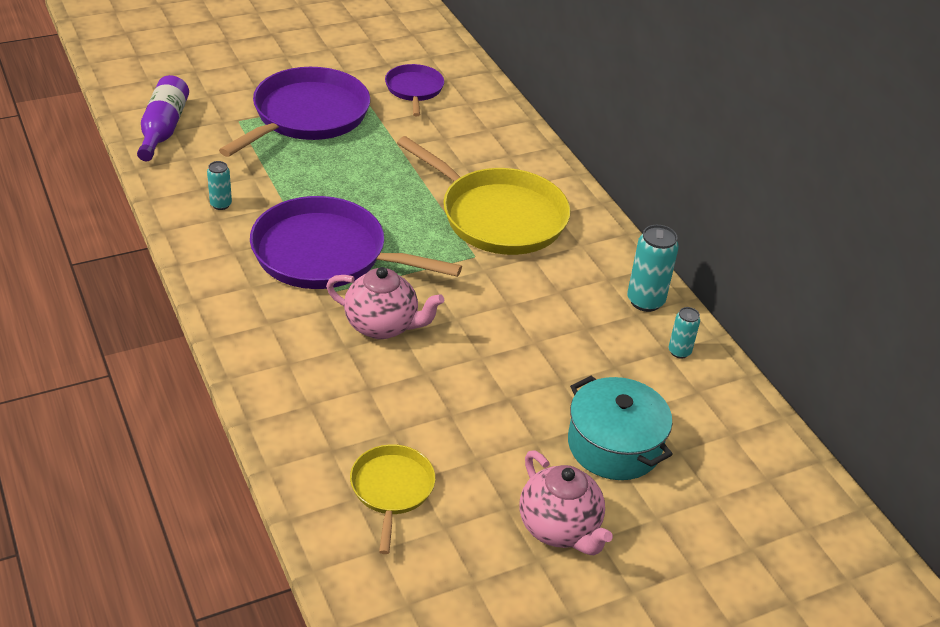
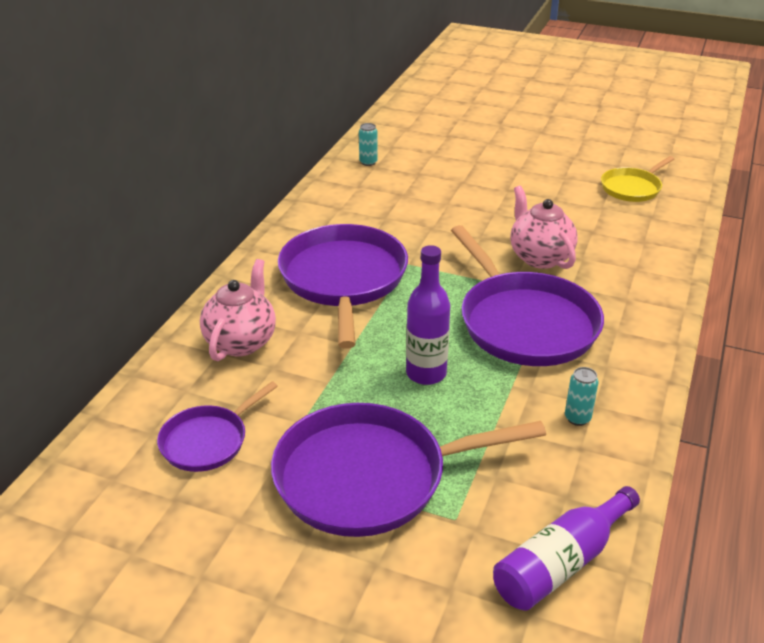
camera: 130 degrees left, 5 degrees down
(348, 182) = (426, 373): none -> purple bottle
(498, 216) = (343, 279): yellow pan -> purple pan
(560, 528) = (556, 141): pink teapot -> pink teapot (241, 341)
(614, 445) = (477, 150): turquoise pot -> none
(645, 301) = (339, 188): turquoise can -> none

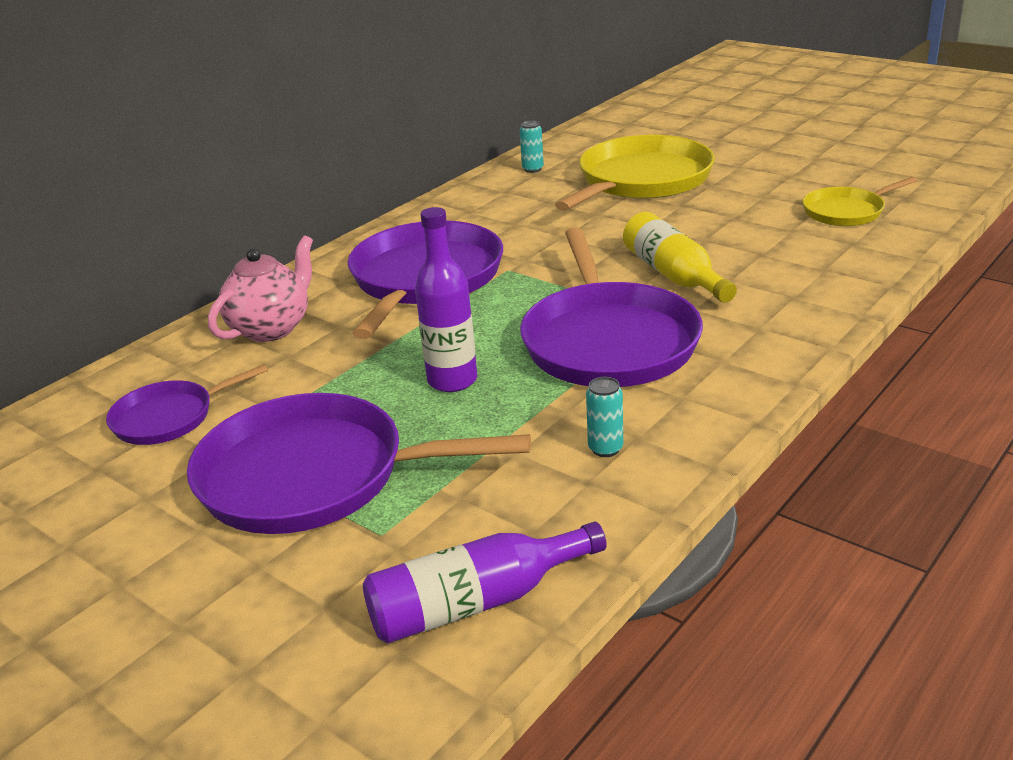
camera: 20 degrees right, 5 degrees down
(463, 168) = (641, 180): none -> yellow pan
(539, 257) = (674, 275): pink teapot -> yellow bottle

